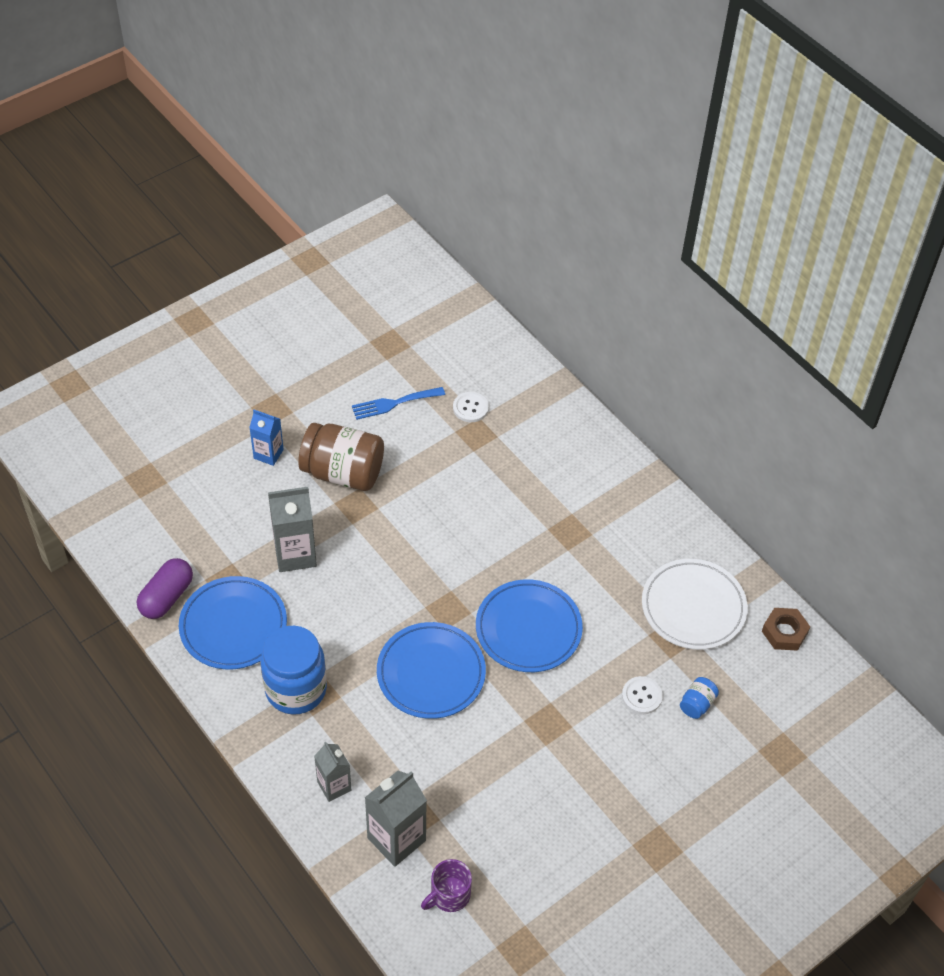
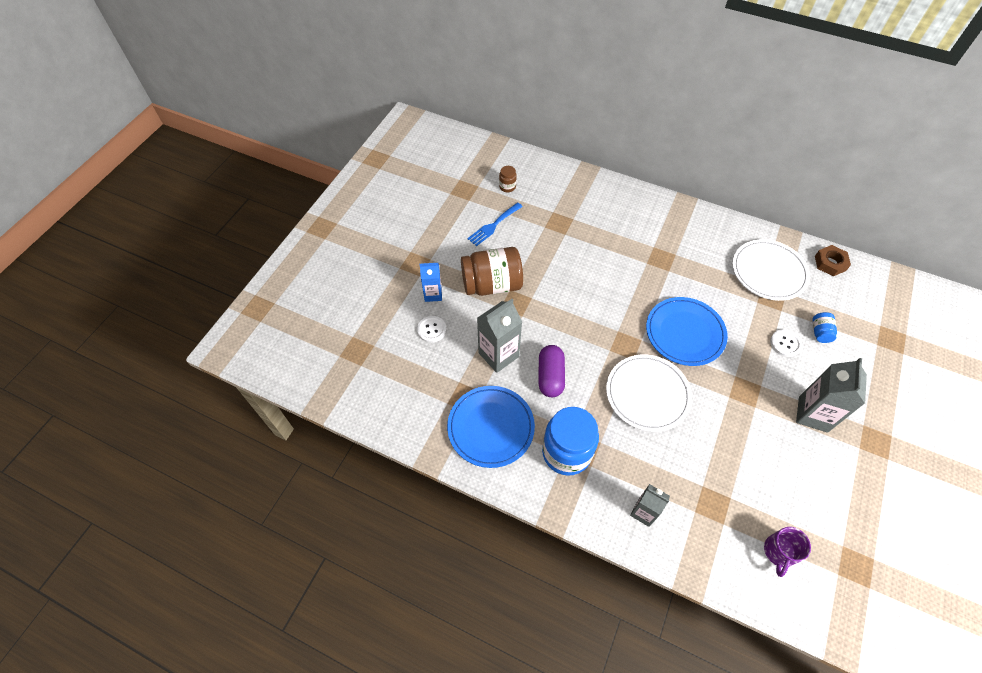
camera: 25 degrees left, 5 degrees up
(166, 597) = (428, 430): purple capsule -> purple capsule (550, 376)
(396, 839) = (714, 529): grey carton -> grey carton (813, 414)
(431, 673) = (647, 394): blue plate -> white plate
(445, 362) = (507, 187): none -> brown jar
(470, 408) = (543, 208): white button -> white button (432, 330)

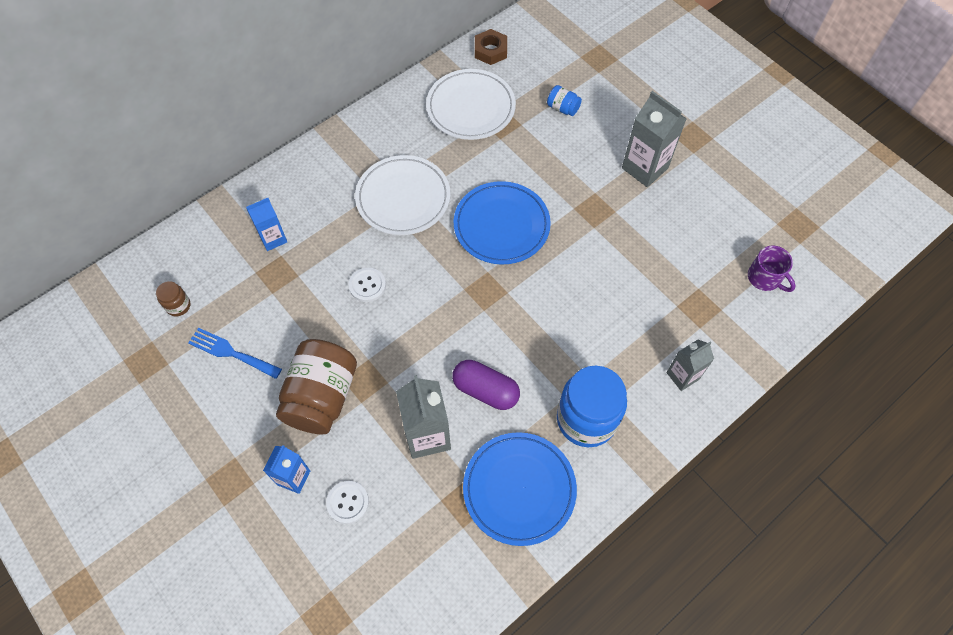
camera: 65 degrees left, 5 degrees up
(493, 225) = (231, 352): blue fork -> blue fork turned 135 degrees clockwise
(582, 209) = (273, 238): none -> blue carton
(647, 394) = (555, 301): white plate -> white plate (403, 198)
(785, 343) = (560, 144): white button -> white button (367, 285)

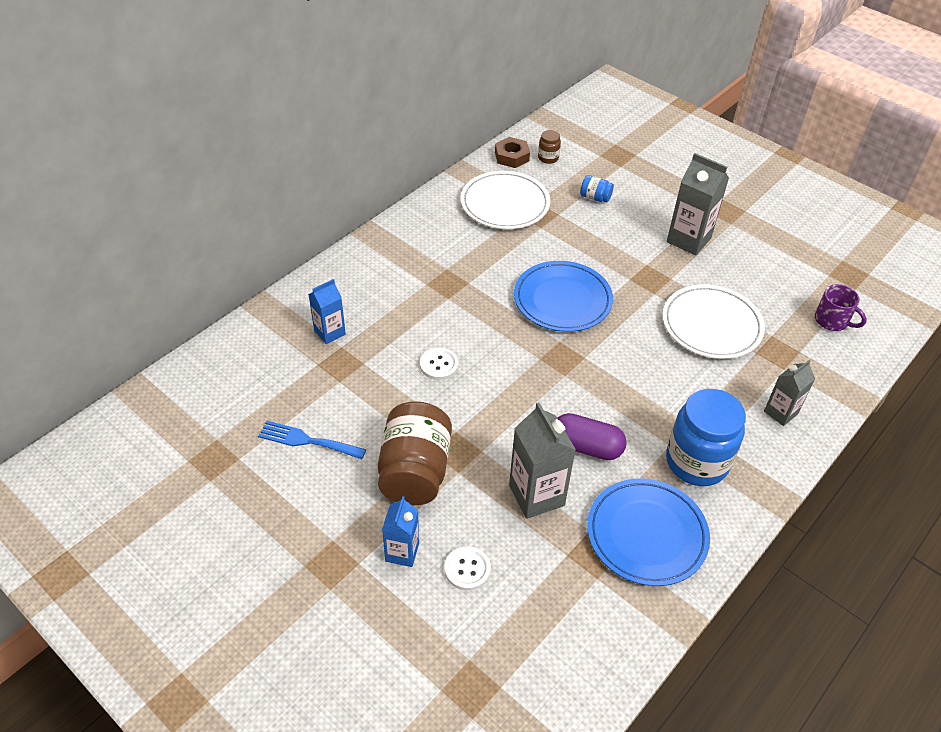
camera: 10 degrees left, 15 degrees down
(178, 306) = (240, 403): brown jar -> brown jar (548, 158)
(403, 198) = (457, 285): white plate -> white plate (711, 325)

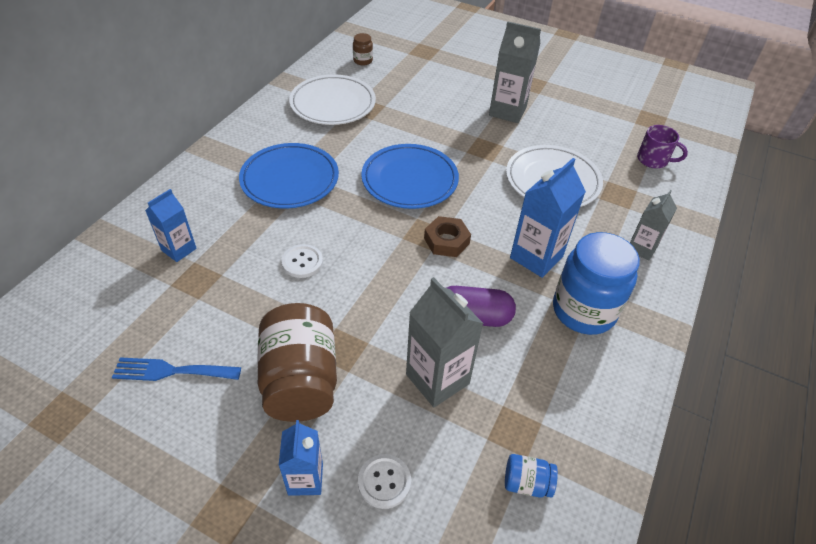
camera: 15 degrees left, 0 degrees up
(511, 156) = (329, 63): brown nut -> brown nut (446, 241)
(595, 197) = (414, 88): blue jar -> blue jar (526, 483)
(646, 534) = (561, 396): blue plate -> blue plate (290, 179)
(667, 401) = (536, 257): none -> blue carton

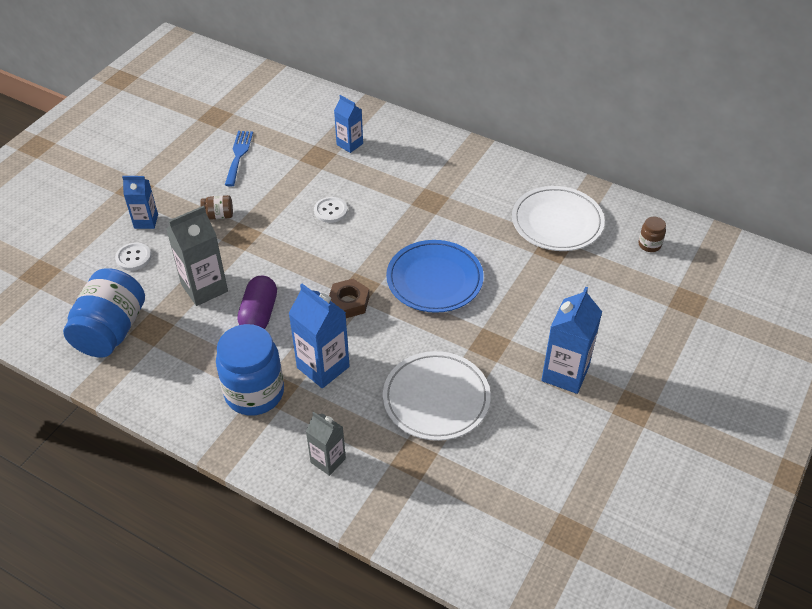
camera: 95 degrees right, 0 degrees up
(290, 179) = (433, 198): blue plate -> none
(301, 380) = (218, 215): brown jar -> brown jar, size x0.44
(507, 111) = (565, 373): grey carton -> blue carton
(526, 483) = (111, 330): blue jar -> blue jar, size x2.27
(653, 160) = (479, 513): purple mug -> none

